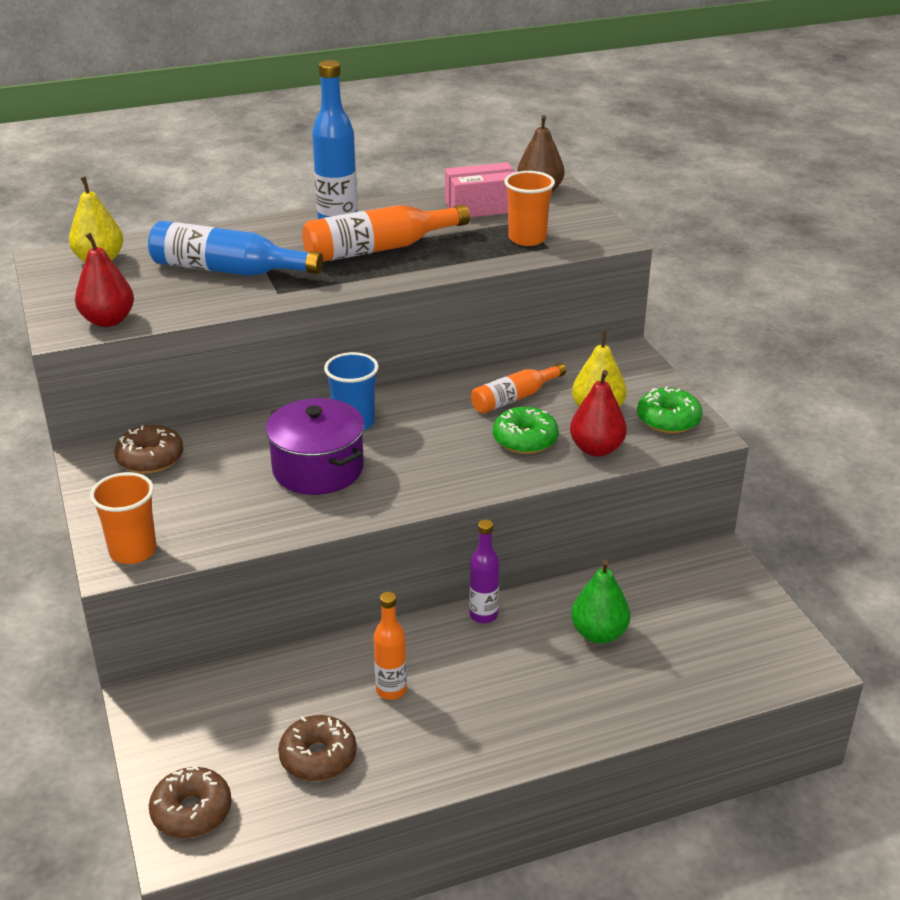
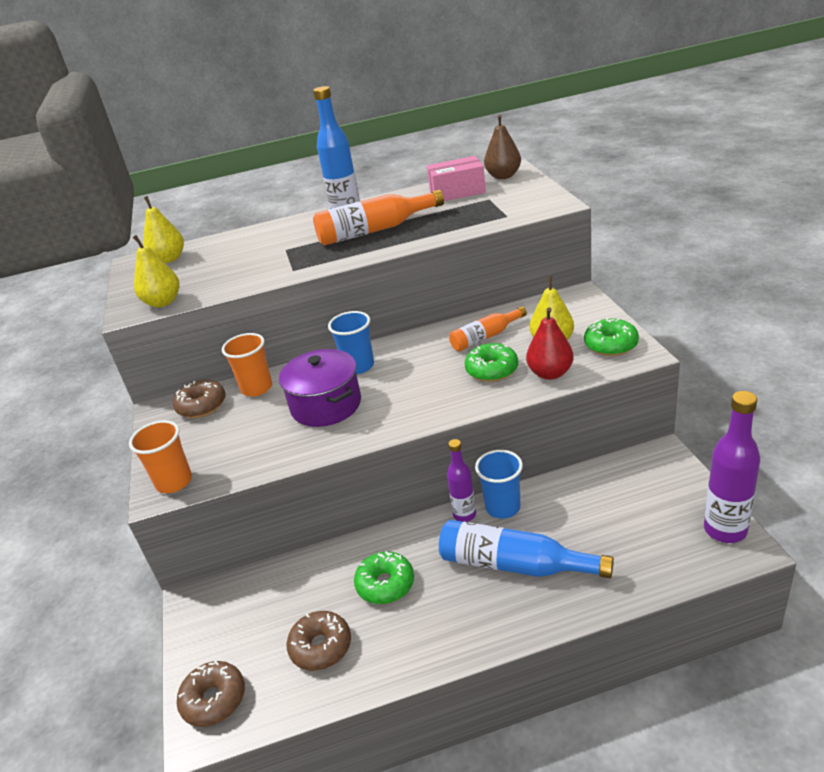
camera: 10 degrees right, 0 degrees up
(108, 320) = (163, 302): red pear -> yellow pear
(227, 270) = (259, 257): blue bottle -> blue bottle (514, 564)
(391, 690) = (385, 584): orange bottle -> green donut
(527, 239) = (490, 211): orange cup -> orange cup (257, 388)
(530, 608) = (502, 507): none -> blue cup
(598, 633) = (559, 527): green pear -> none
(788, 644) = (725, 530): none -> purple bottle

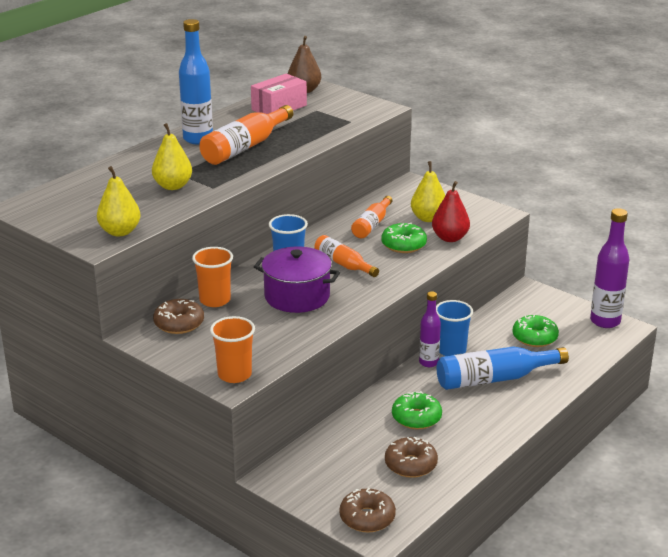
camera: 40 degrees left, 5 degrees down
(169, 259) = (59, 199): yellow pear -> yellow pear (173, 186)
(409, 378) = (343, 264): none -> orange bottle
(611, 345) = (473, 212): green donut -> green donut (534, 337)

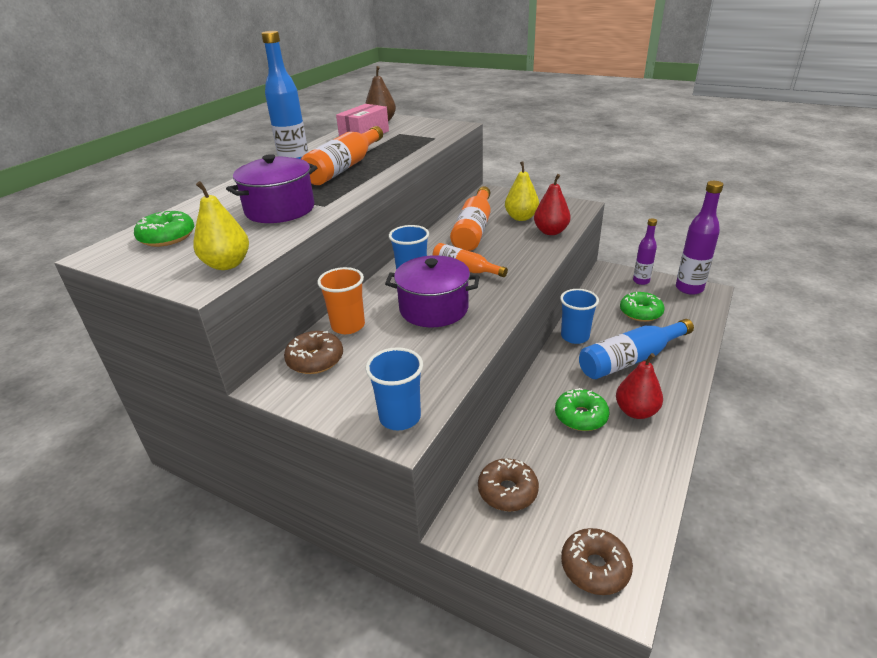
camera: 10 degrees left, 5 degrees up
(173, 186) = (280, 209): yellow pear -> purple pot
(234, 374) = (400, 417): orange cup -> blue cup
(372, 225) = (473, 230): orange bottle -> orange bottle, size x1.61
(403, 245) = (512, 243): green donut -> green donut (167, 237)
(410, 464) = (605, 477): brown donut -> brown donut (507, 491)
(428, 362) = (561, 352): purple bottle -> purple bottle (641, 281)
(470, 422) = (636, 411): none -> red pear

